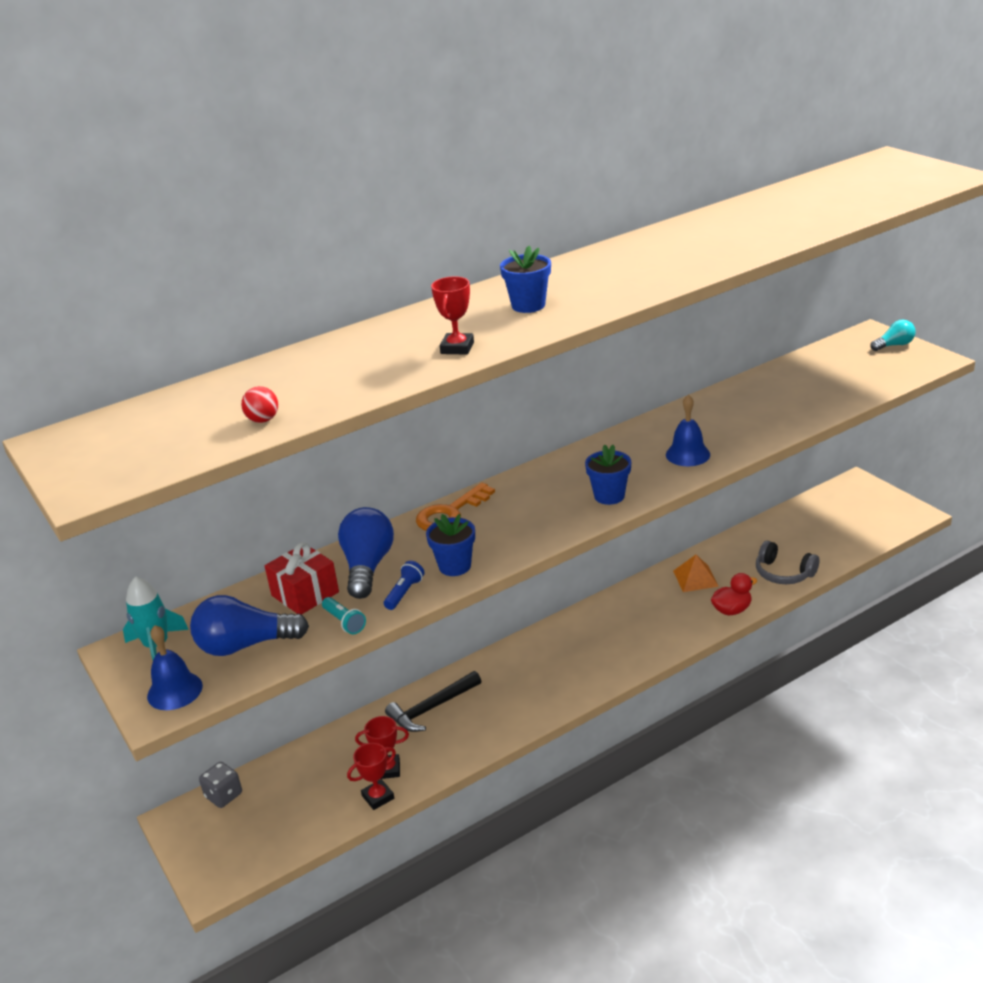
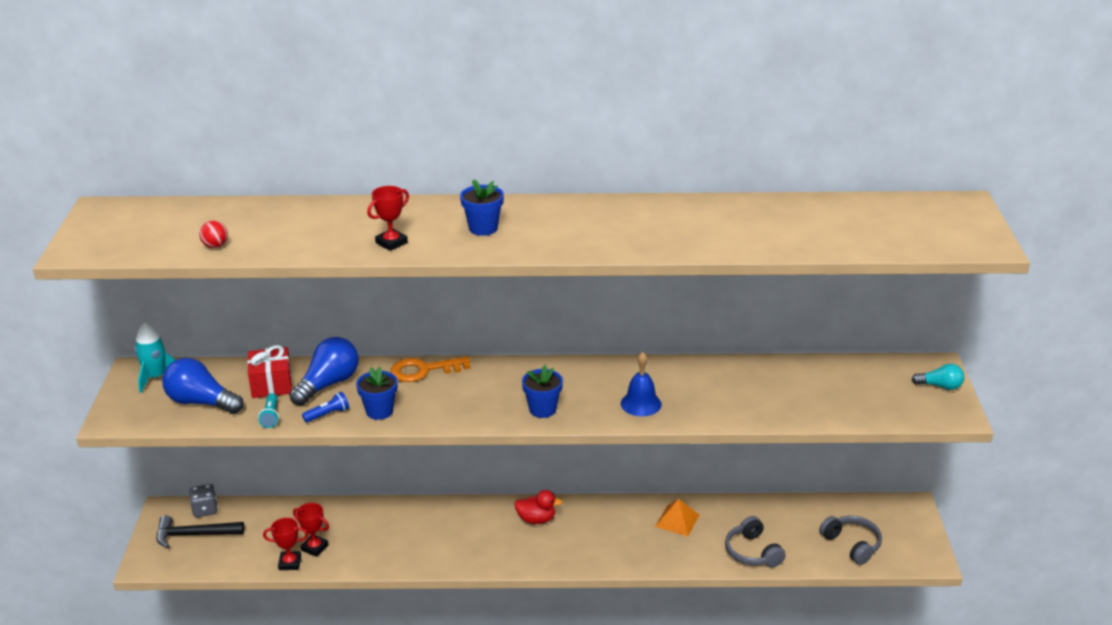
camera: 30 degrees right, 0 degrees up
(175, 691) = (134, 412): blue bell -> none
(431, 708) = (385, 520): black hammer -> black hammer (194, 535)
(732, 610) = (675, 560): red duck -> red duck (536, 519)
(849, 530) = (852, 544): none -> grey headphones

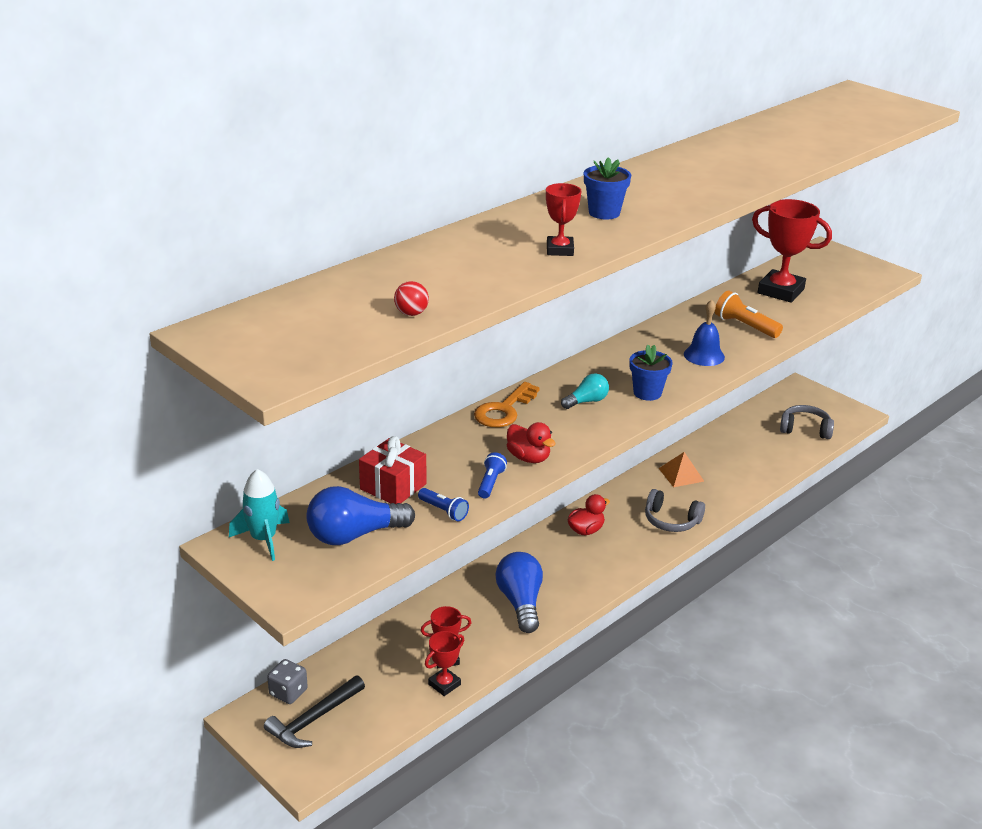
camera: 45 degrees left, 0 degrees up
(271, 416) = (443, 511): turquoise flashlight -> blue flashlight
(328, 384) = (444, 460): blue light bulb -> blue light bulb (520, 603)
(379, 411) = (528, 458): blue flower pot -> red duck
(721, 397) = (745, 326): none -> orange flashlight
(752, 552) = (758, 468): grey headphones -> grey headphones (671, 521)
(813, 384) = (780, 291): none -> red trophy
(940, 386) = (849, 260): turquoise light bulb -> turquoise light bulb (586, 401)

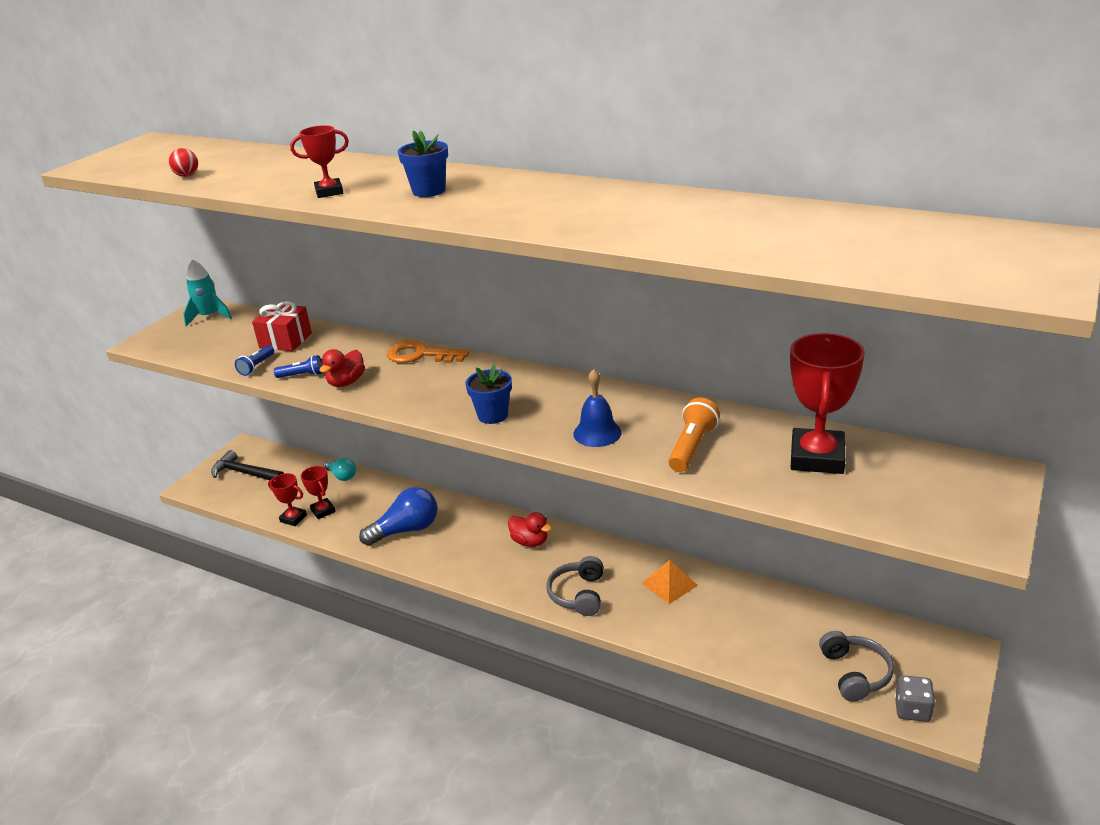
camera: 75 degrees right, 0 degrees up
(288, 692) = (270, 455): grey dice -> grey dice (912, 709)
(354, 535) = (219, 343): blue light bulb -> none
(586, 401) = (457, 388): turquoise light bulb -> turquoise light bulb (342, 476)

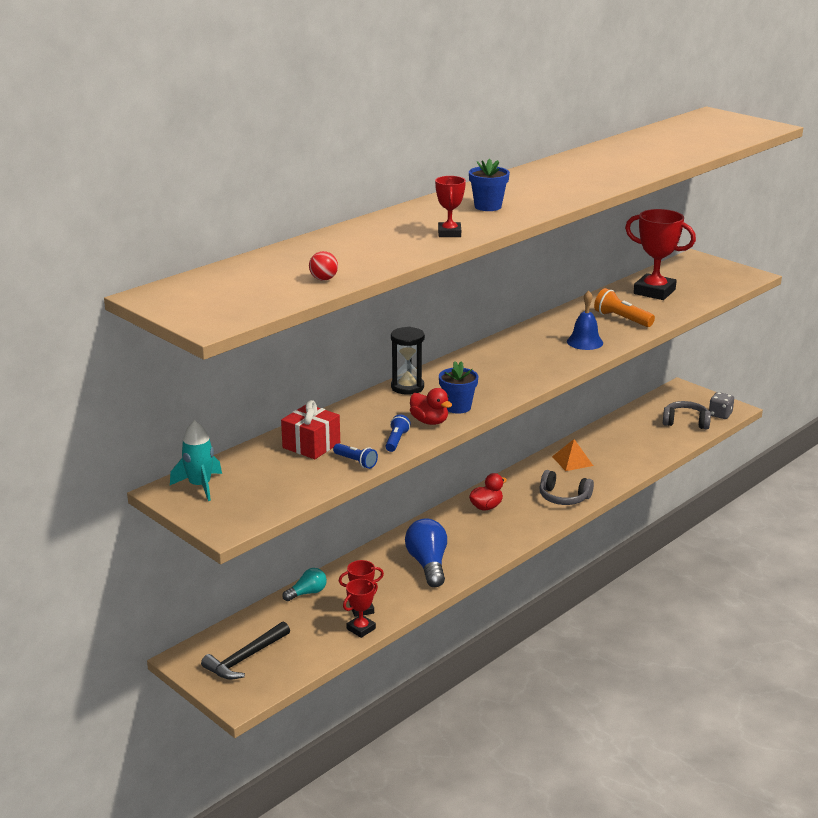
camera: 75 degrees left, 5 degrees down
(420, 355) = (407, 387): orange key -> black hourglass
(492, 415) = (534, 371): blue flower pot -> blue flower pot (457, 407)

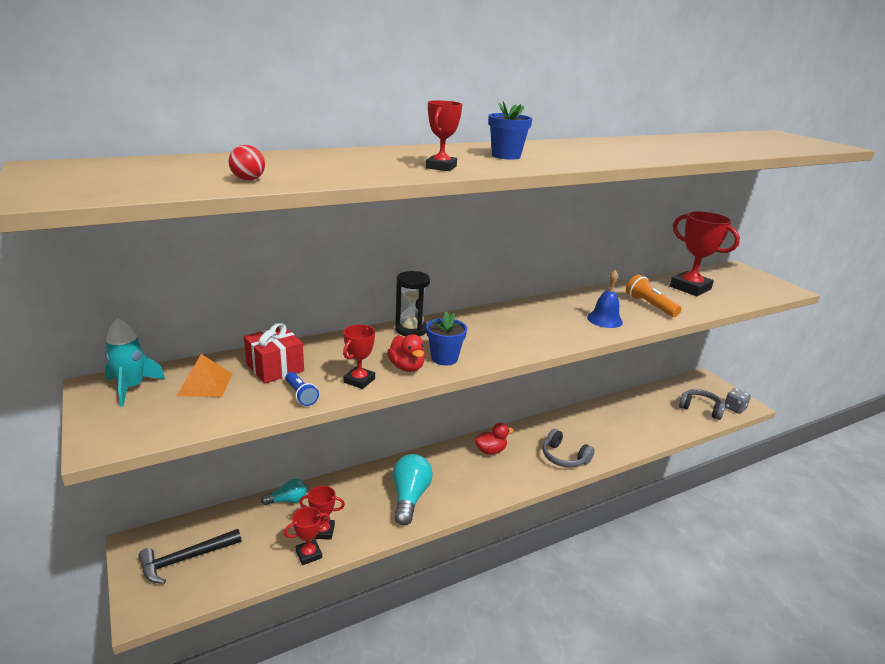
camera: 15 degrees right, 0 degrees up
(396, 440) = (359, 380): blue flashlight -> red trophy
(428, 564) = (409, 497): blue light bulb -> turquoise light bulb
(572, 461) = (585, 423): orange pyramid -> orange pyramid (205, 384)

